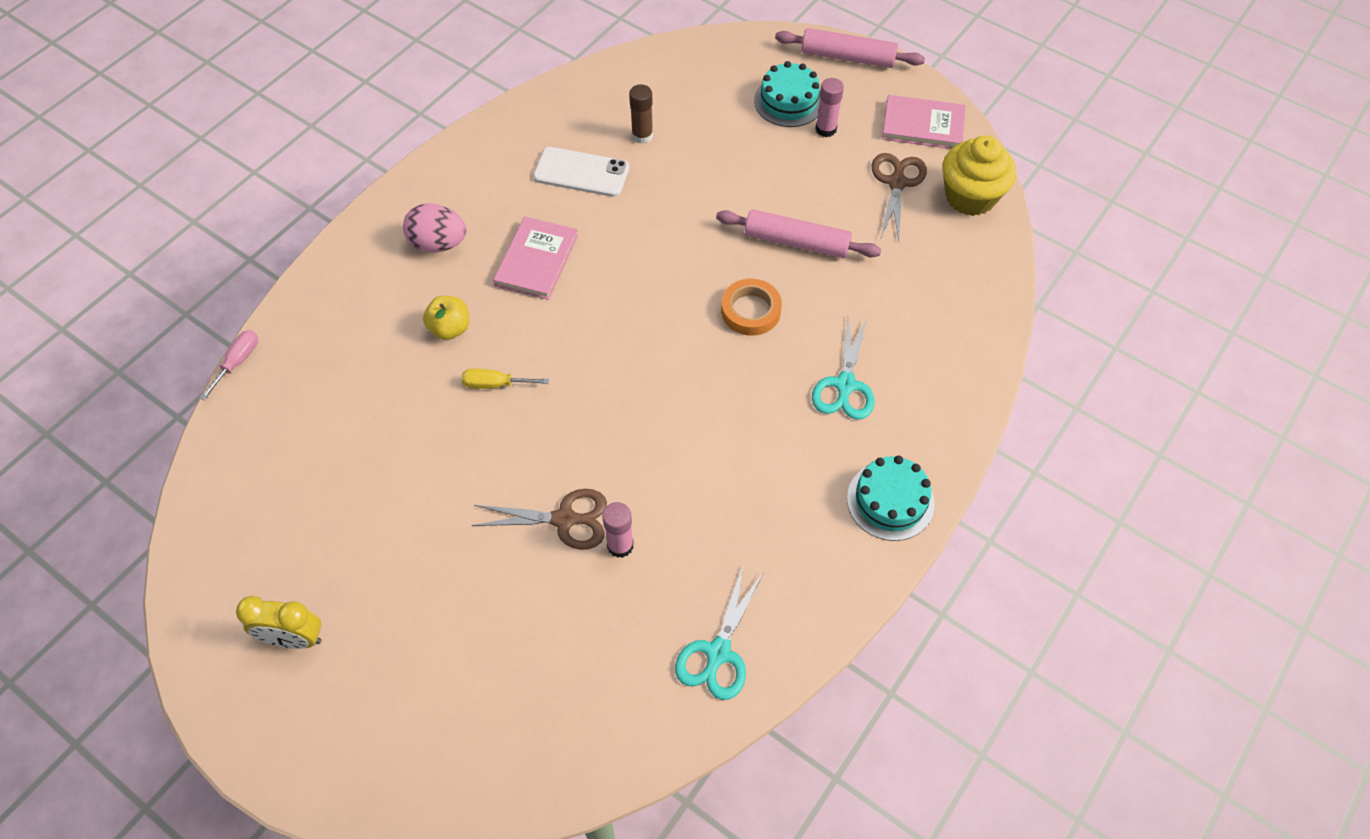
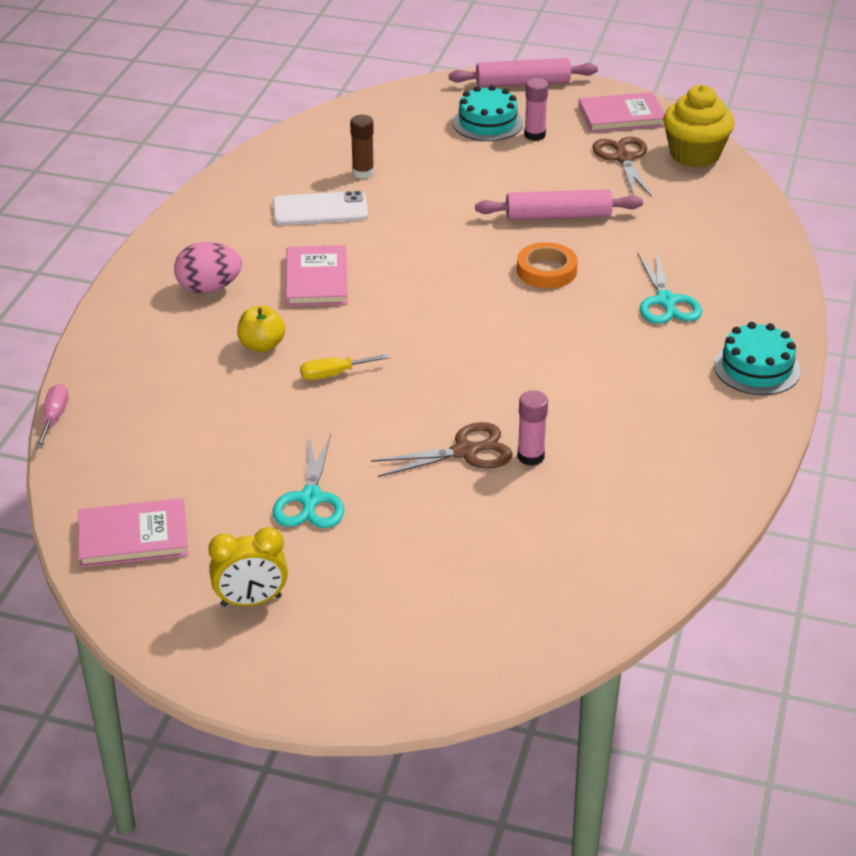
camera: 20 degrees left, 20 degrees down
(235, 526) = (133, 536): none -> pink book
(718, 653) = (670, 506): turquoise scissors -> turquoise scissors (310, 499)

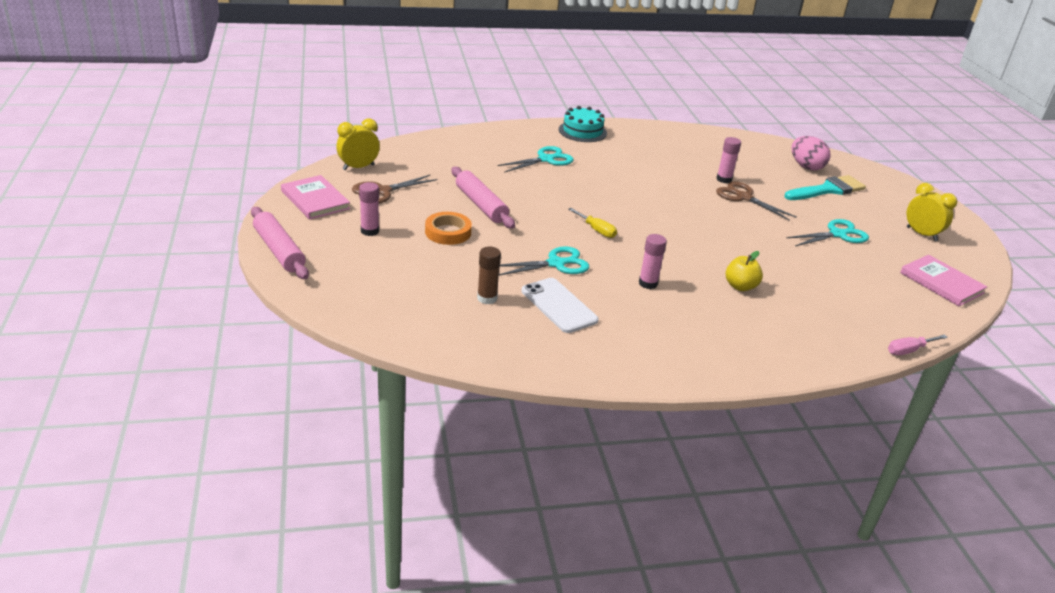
camera: 120 degrees left, 5 degrees down
(209, 288) = (708, 329): pink egg -> pink egg (806, 167)
(316, 279) = (648, 283): pink book -> pink glue stick
(334, 374) = (734, 252): yellow screwdriver -> yellow screwdriver (596, 230)
(397, 231) = (556, 264): none -> turquoise scissors
(440, 566) = (827, 190): none -> turquoise brush
(487, 123) = (362, 255): turquoise cake -> none
(546, 271) = (550, 199): orange tape -> orange tape (448, 232)
(695, 154) = (358, 167): yellow cupcake -> yellow clock

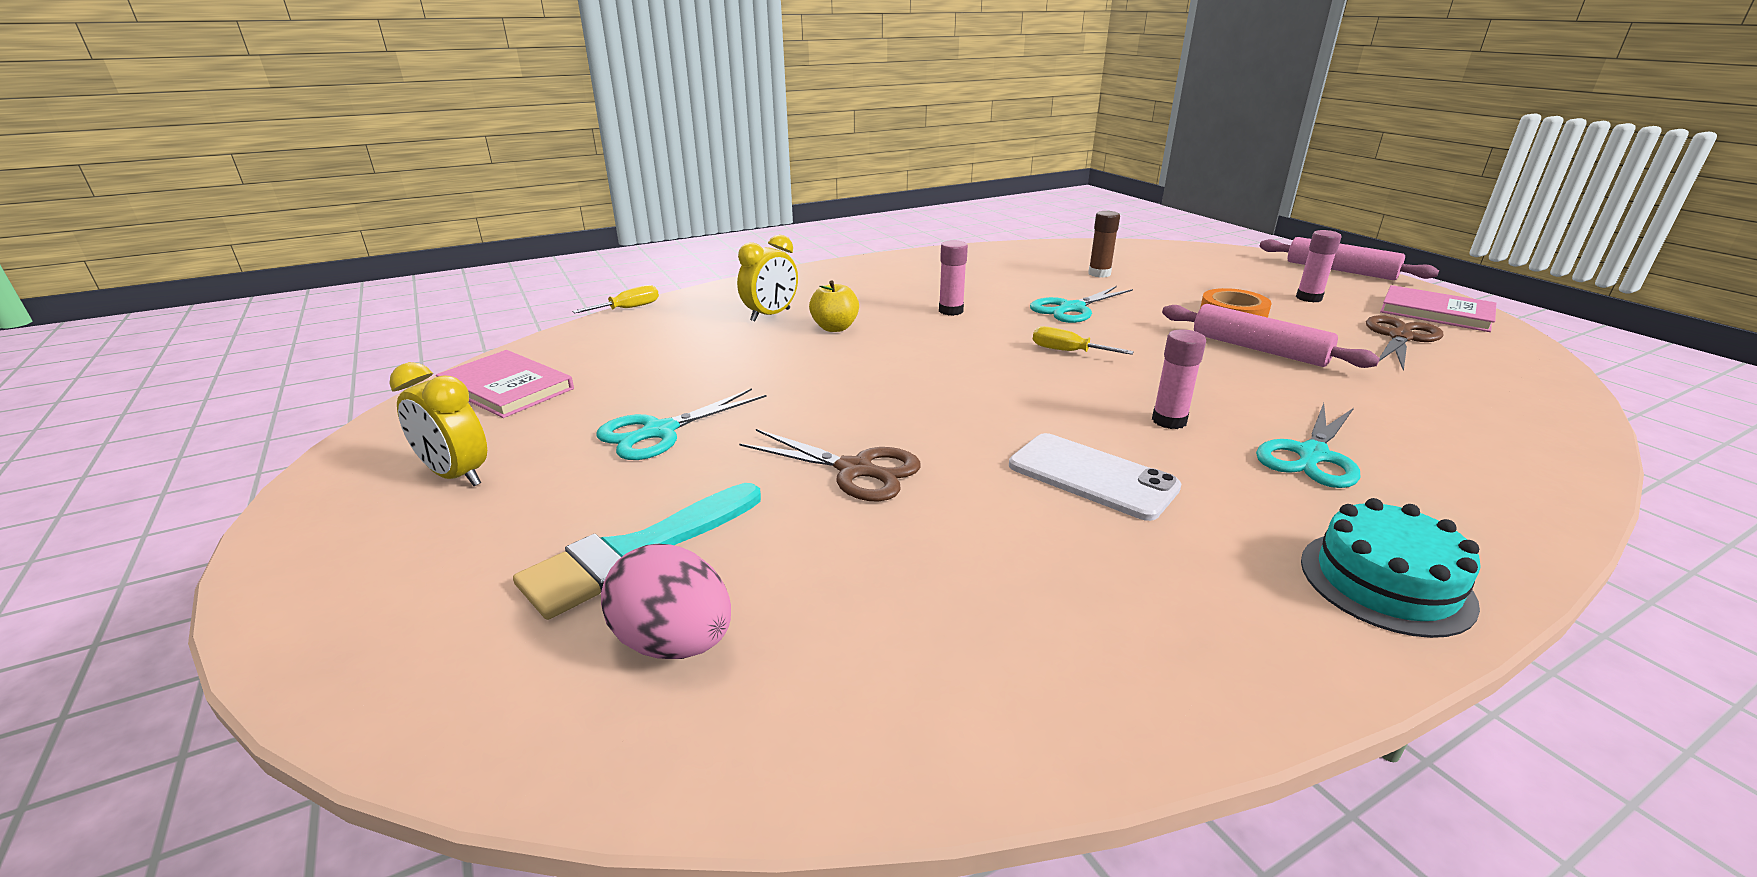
camera: 165 degrees right, 5 degrees down
(358, 167) = (1510, 360): yellow clock -> yellow clock (770, 315)
(559, 305) = (1027, 280): white phone -> white phone (1092, 476)
(724, 179) = (914, 511): pink glue stick -> pink glue stick (1169, 421)
(909, 350) = (628, 308): pink screwdriver -> yellow screwdriver

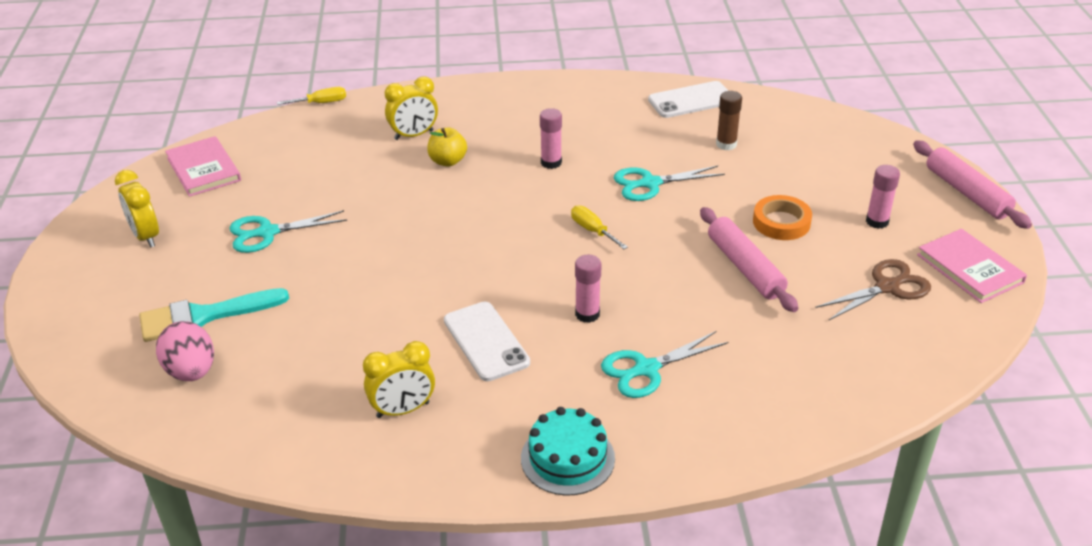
camera: 25 degrees right, 10 degrees up
(856, 470) = (354, 295): brown scissors -> none
(1025, 253) = (691, 100): none -> white phone
(1088, 591) = (403, 410): none -> yellow clock

